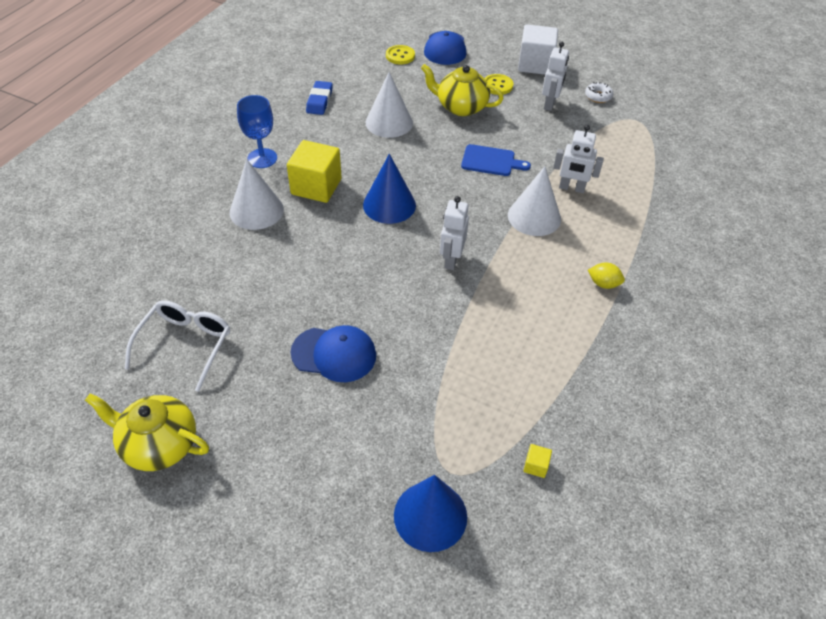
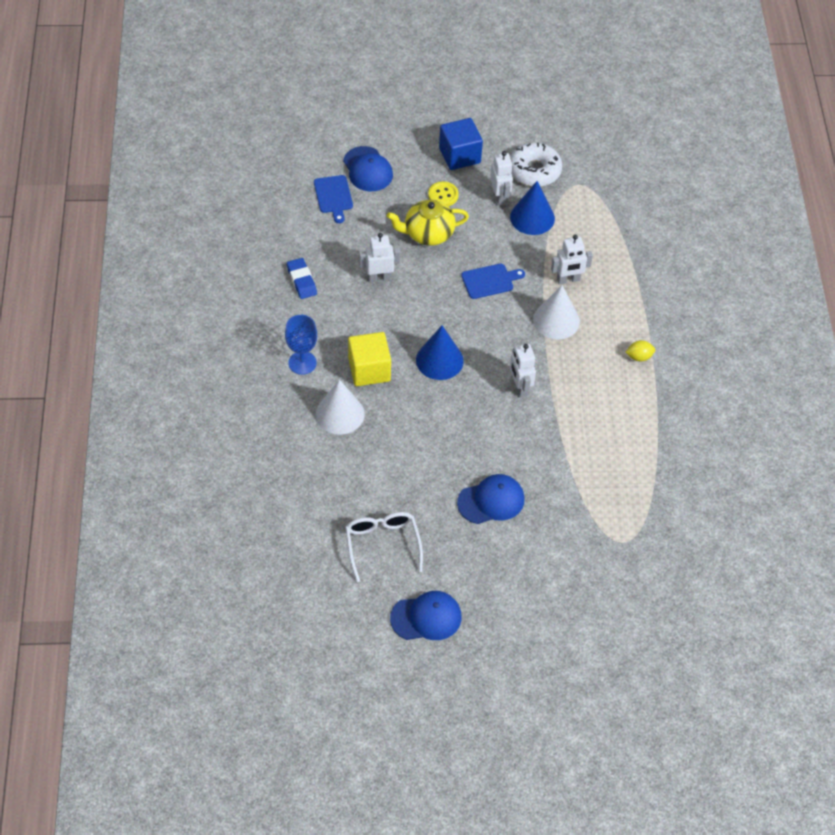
camera: 30 degrees left, 5 degrees up
(159, 444) = (426, 617): yellow teapot -> blue cap
(389, 122) = (379, 278): white cone -> white robot
(400, 56) = (333, 196): yellow button -> blue cutting board
(430, 516) = (628, 574): blue cone -> blue cone (532, 217)
(535, 65) = (459, 155): white cube -> blue cube
(536, 466) = (671, 512): yellow cube -> none
(598, 96) = (534, 171): white donut -> white donut, size x2.00

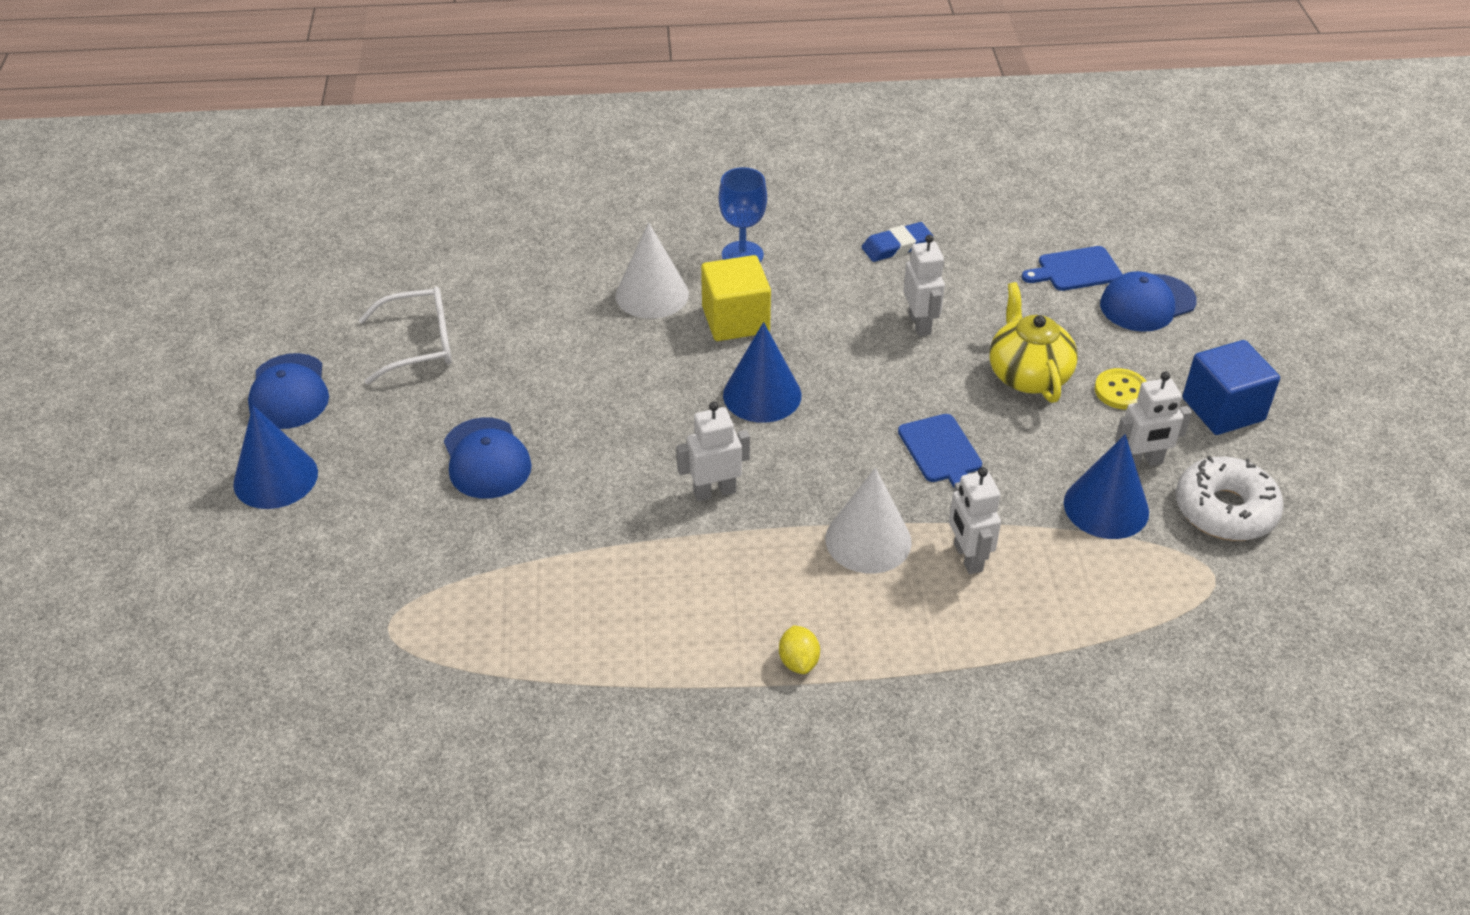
camera: 90 degrees right, 10 degrees down
(506, 614) = (275, 478): none -> blue cone

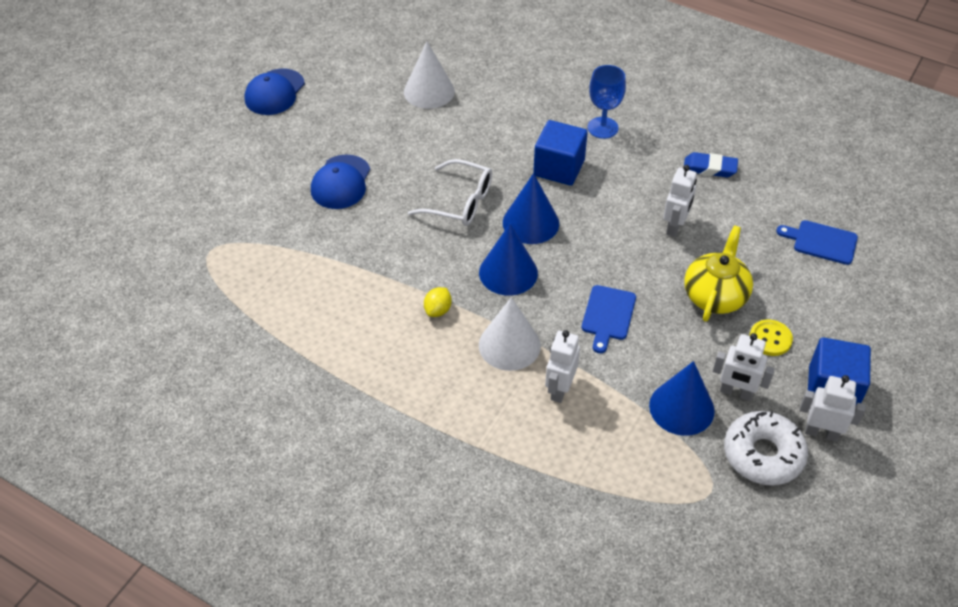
camera: 35 degrees right, 5 degrees up
(275, 478) = (227, 138): blue cone -> blue cone (508, 272)
(419, 344) = (364, 97): white glasses -> white glasses (459, 202)
(652, 294) = (523, 128): white cone -> white cone (429, 91)
(714, 492) = (447, 267): white robot -> white robot (821, 433)
(735, 320) = (559, 168): yellow cube -> blue cube
(798, 662) = (401, 393): yellow lemon -> yellow lemon (438, 310)
(1147, 303) = (851, 289): blue cap -> none

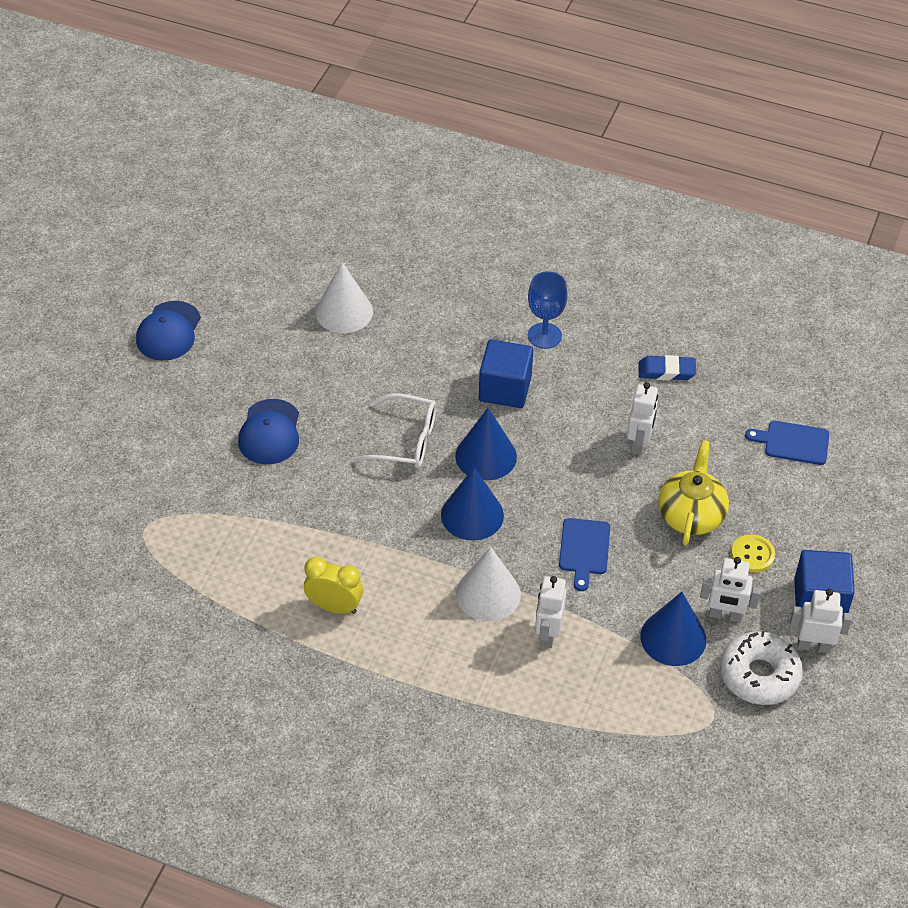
camera: 10 degrees left, 0 degrees up
(363, 340) = (334, 607): none -> yellow clock
(438, 310) = (406, 565): yellow lemon -> none

